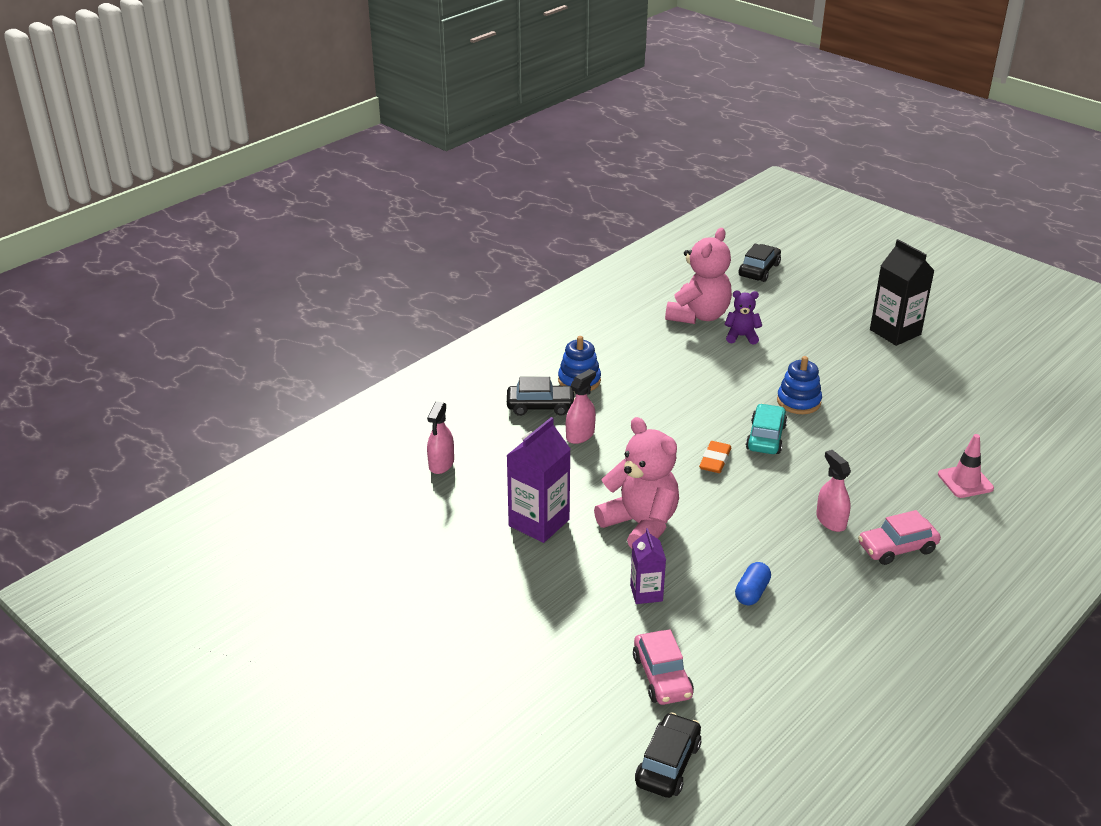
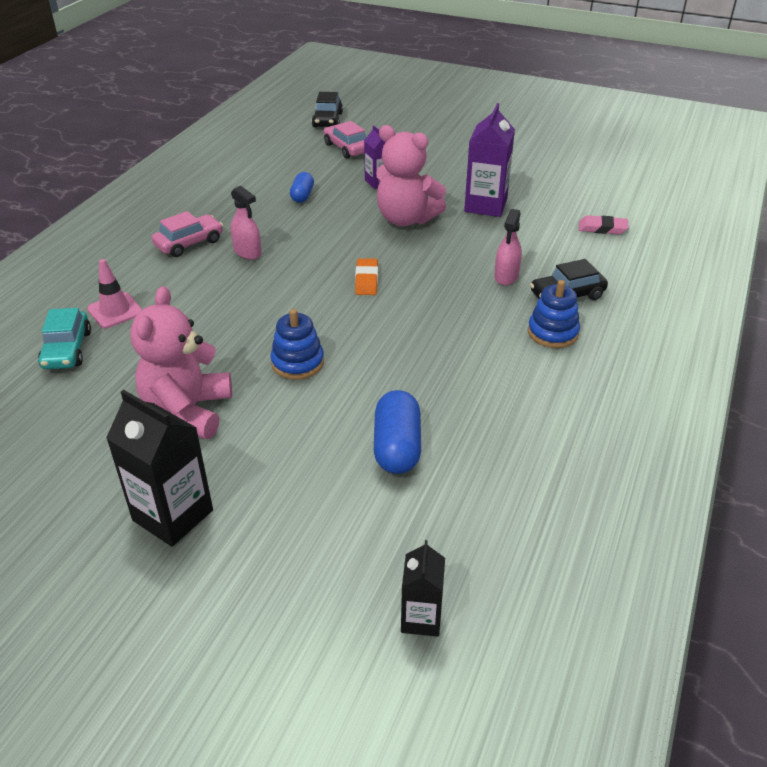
camera: 160 degrees right, 5 degrees up
(441, 464) = (602, 228): pink spray bottle -> pink eraser
(698, 316) = (472, 472): pink teddy bear -> pink teddy bear (188, 411)
(741, 336) = (397, 447): purple teddy bear -> blue capsule
(759, 270) = (421, 618): black car -> black carton
(766, 437) = (324, 313): turquoise car -> turquoise car (67, 350)

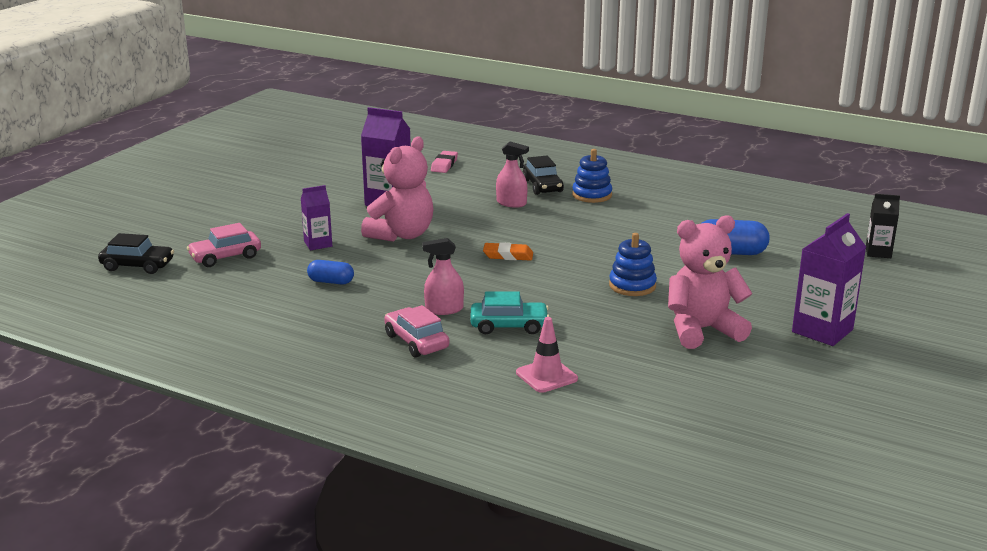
camera: 85 degrees left, 15 degrees down
(67, 350) = (615, 397): turquoise car -> turquoise car (509, 326)
(173, 515) = (822, 331): black carton -> purple carton
(188, 411) = (702, 330): pink teddy bear -> pink teddy bear turned 150 degrees clockwise
(247, 252) = (444, 309): pink spray bottle -> pink spray bottle turned 150 degrees counterclockwise

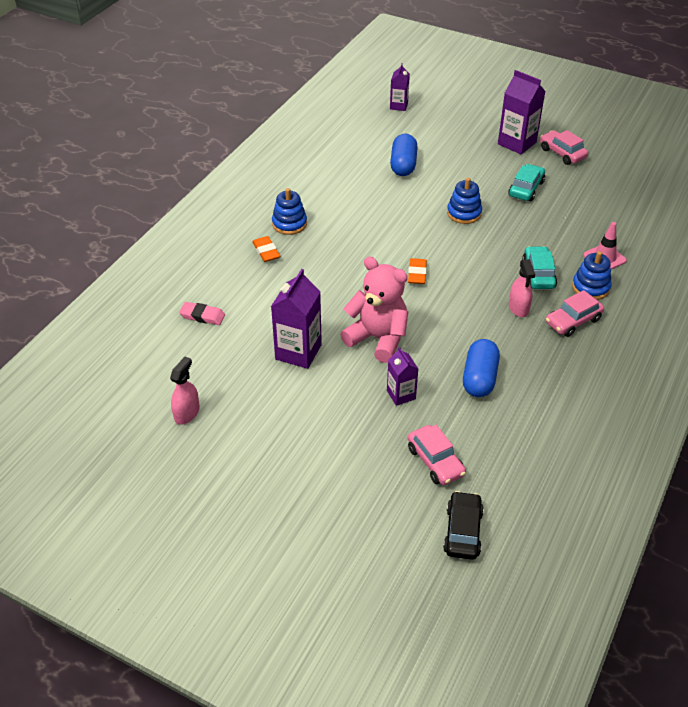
camera: 90 degrees left, 20 degrees up
(331, 282) = (479, 378): blue capsule -> blue capsule, size x1.61
(482, 359) = (590, 287): none -> blue stacking toy
(511, 203) = (306, 271): pink spray bottle -> pink spray bottle (187, 413)
(542, 186) = (266, 251): black car -> orange eraser
(702, 330) = (526, 189): pink teddy bear -> turquoise car
(811, 365) = (562, 153): none -> pink car
(878, 252) = (399, 106): black carton -> purple carton

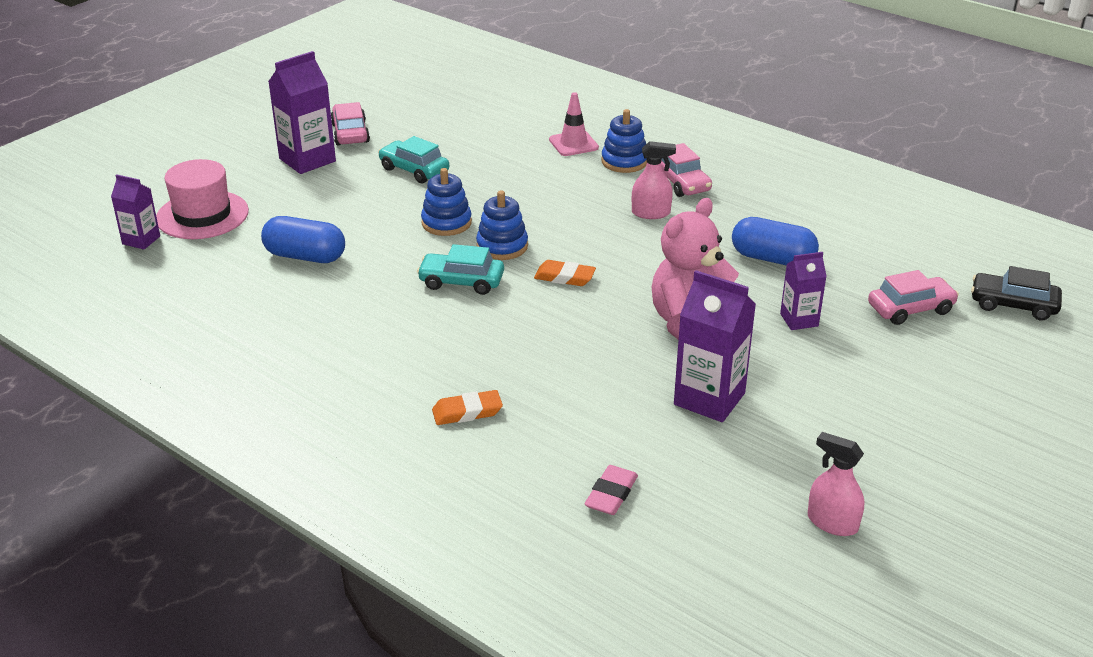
camera: 80 degrees left, 10 degrees down
(289, 224) = (404, 381): blue stacking toy -> blue stacking toy (502, 246)
(433, 119) = (202, 215): none -> pink hat
(538, 274) = (591, 190): turquoise car -> turquoise car (461, 282)
(562, 153) = (350, 133): pink car -> pink car turned 105 degrees clockwise

